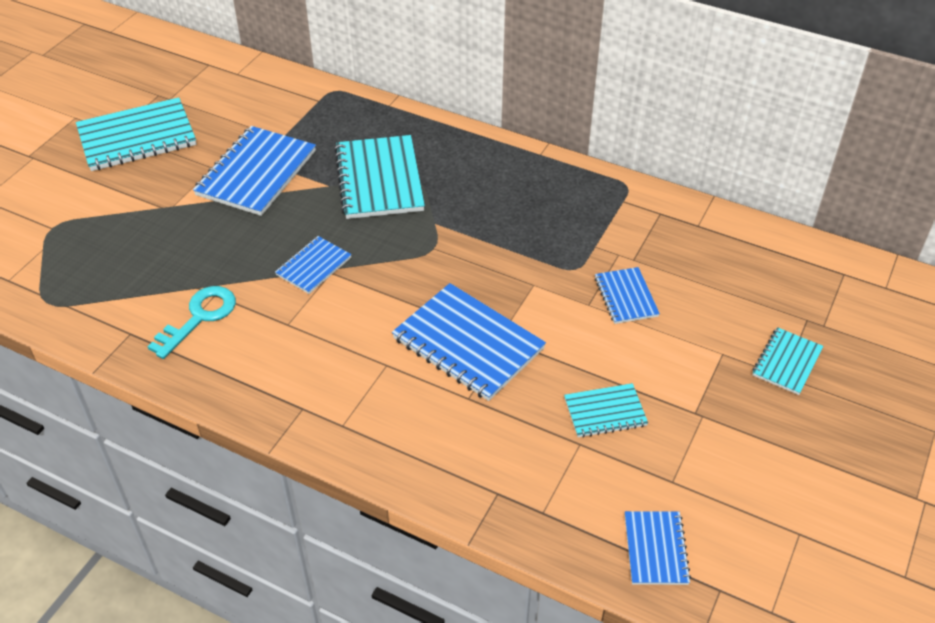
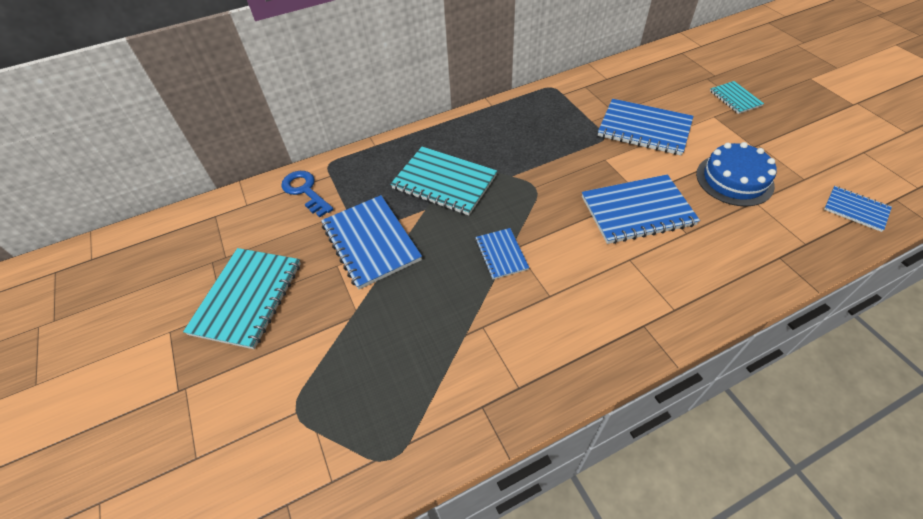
camera: 50 degrees left, 5 degrees up
(199, 317) = (501, 348): turquoise key -> none
(284, 97) = (305, 191): none -> blue key
(605, 412) = (734, 179): turquoise notebook -> blue cake
(626, 297) = (644, 129): blue notebook -> blue notebook, size x1.85

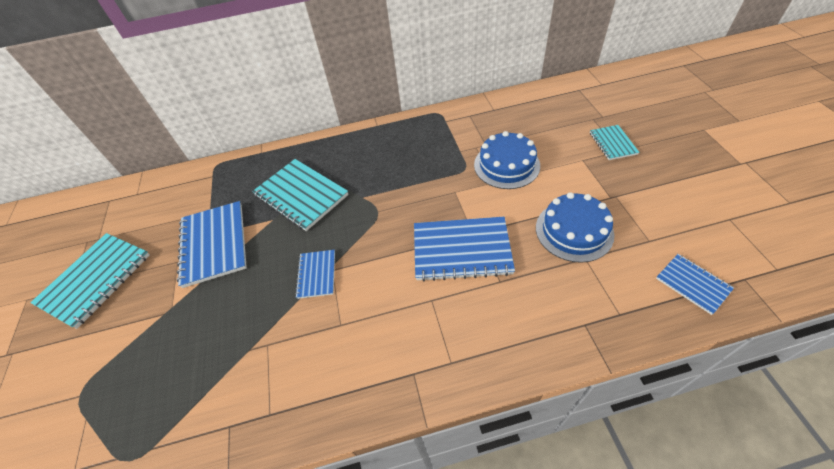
camera: 15 degrees right, 0 degrees up
(305, 191) = (186, 188): blue key -> none
(644, 129) = (506, 165): blue notebook -> blue cake

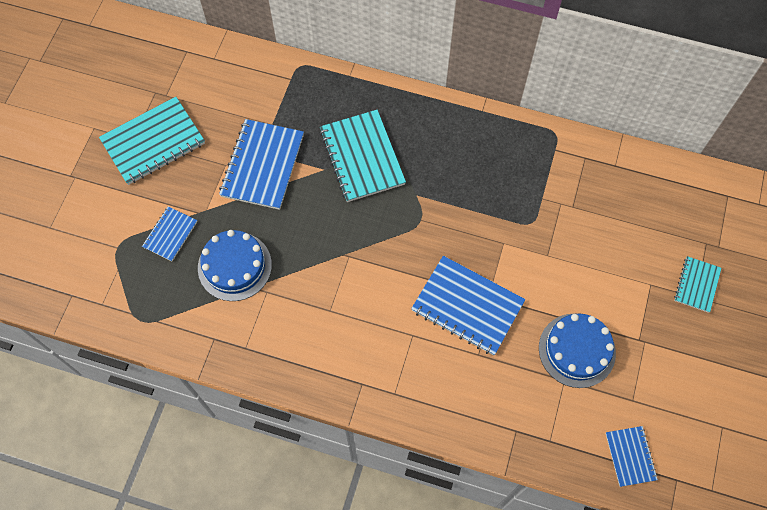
camera: 25 degrees right, 15 degrees up
(317, 274) = (334, 252): blue notebook -> blue notebook (170, 234)
(506, 165) = (573, 244): blue cake -> blue cake (234, 266)

